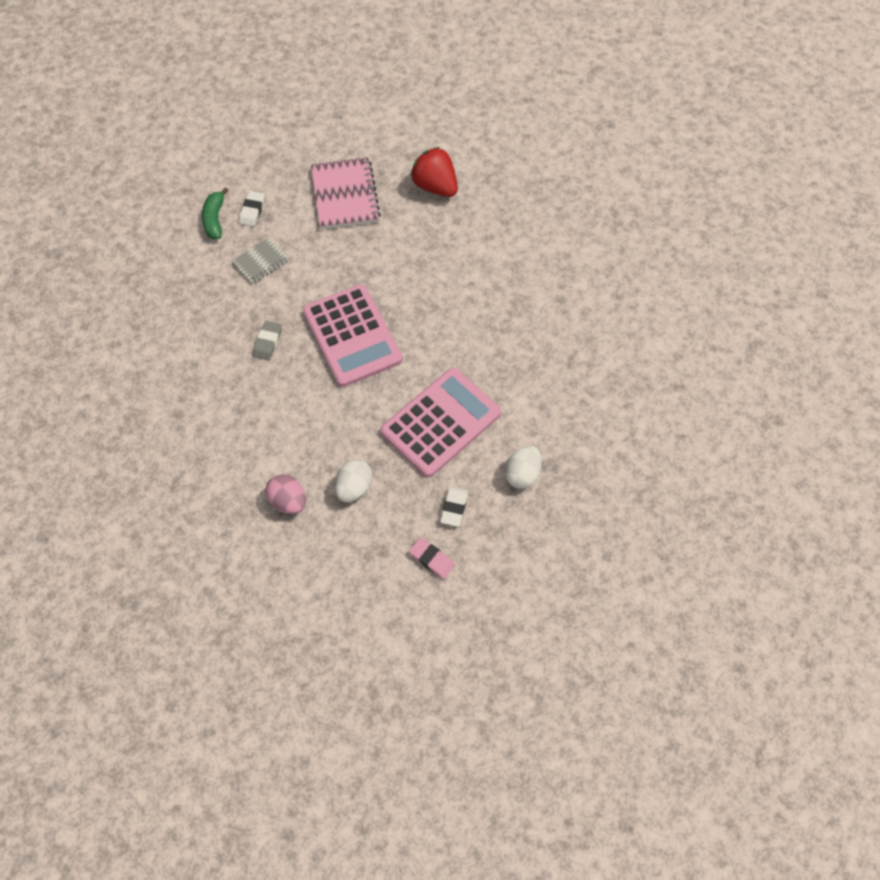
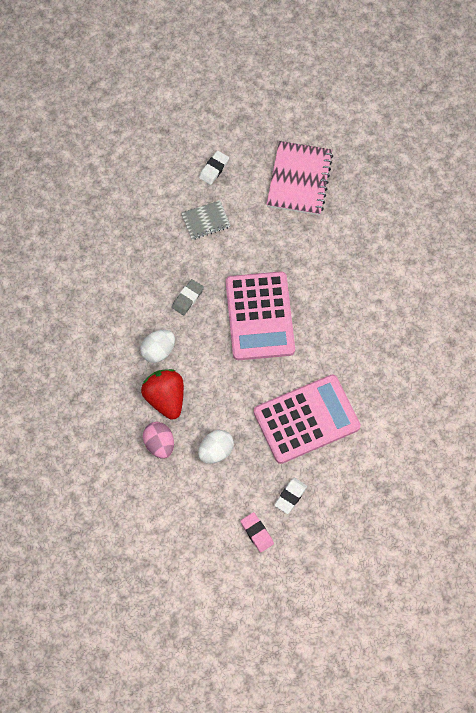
camera: 20 degrees right, 5 degrees up
(215, 219) = (179, 167): green banana -> none
(435, 186) = (382, 196): red strawberry -> red strawberry (165, 398)
(522, 474) = (357, 487): white egg -> white egg (158, 351)

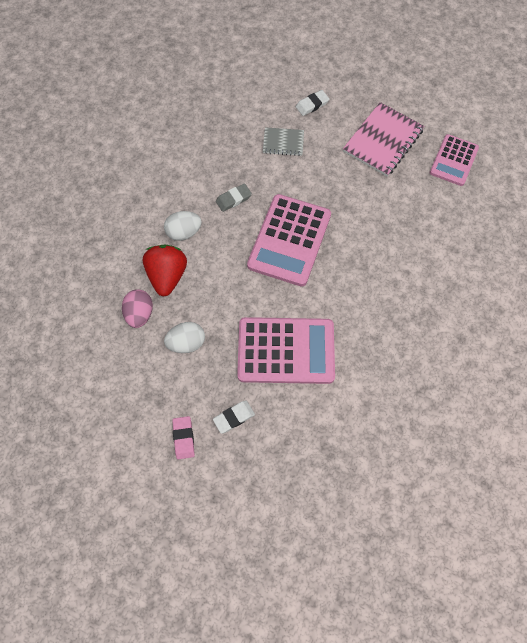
camera: 25 degrees right, 0 degrees up
(373, 172) = (453, 160): none -> pink calculator

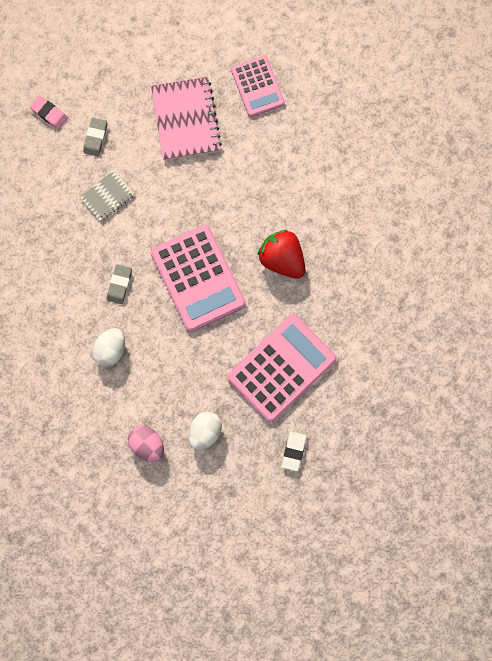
camera: 45 degrees left, 10 degrees up
(167, 276) = (136, 396): red strawberry -> red strawberry (282, 259)
(183, 438) = (274, 499): pink eraser -> pink eraser (49, 113)
(312, 105) = (95, 138): white eraser -> grey eraser

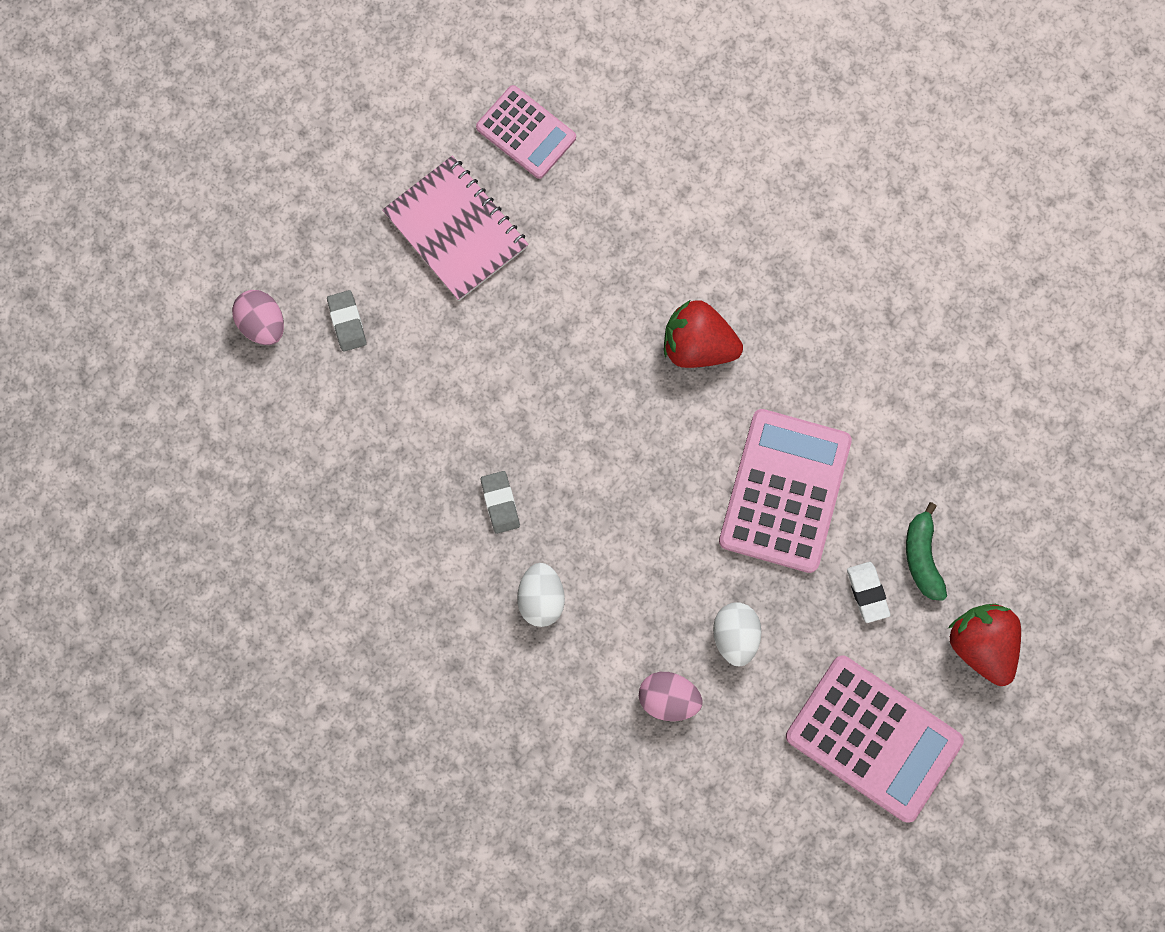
camera: 30 degrees left, 0 degrees up
(49, 113) = (263, 324): pink eraser -> pink egg
(107, 196) = (412, 392): grey notebook -> none
(198, 278) = (601, 434): pink calculator -> pink calculator (873, 738)
(337, 449) = (922, 556): none -> green banana
(340, 517) = (981, 644): none -> red strawberry

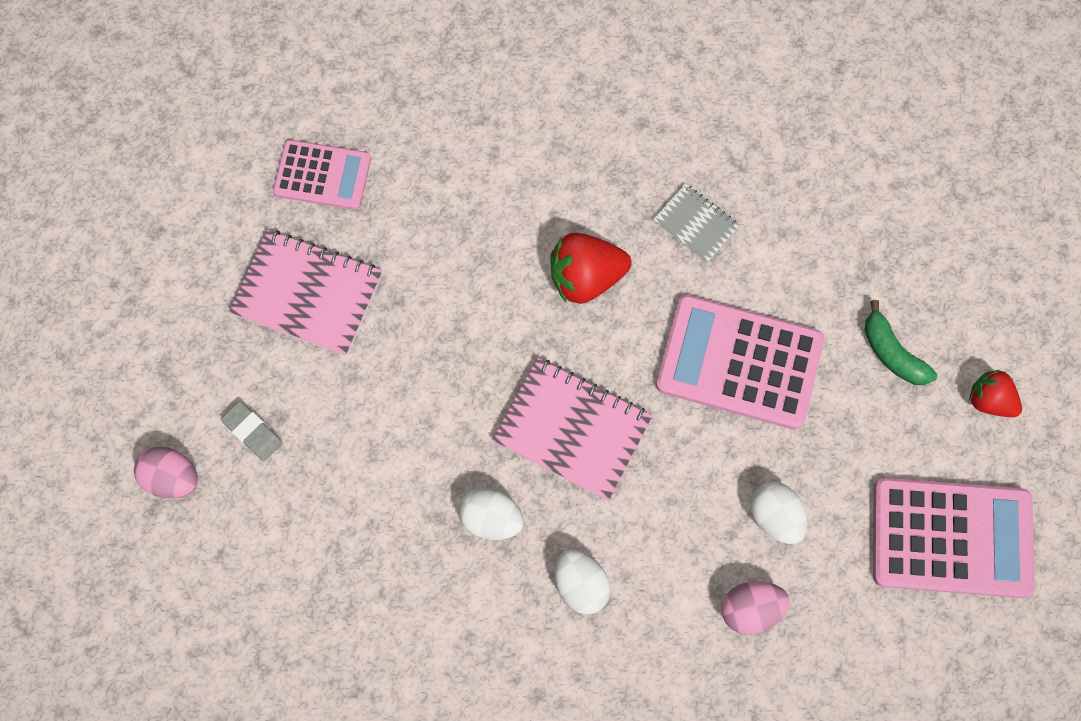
camera: 30 degrees left, 5 degrees down
(500, 503) = (491, 518): grey eraser -> white egg
(609, 468) = (572, 430): none -> pink notebook
(785, 491) = (739, 362): pink calculator -> pink calculator turned 60 degrees counterclockwise
(821, 351) = (695, 224): none -> grey notebook
(867, 592) = (865, 411): white eraser -> none
(981, 644) = (989, 400): red strawberry -> red strawberry, size x0.64

